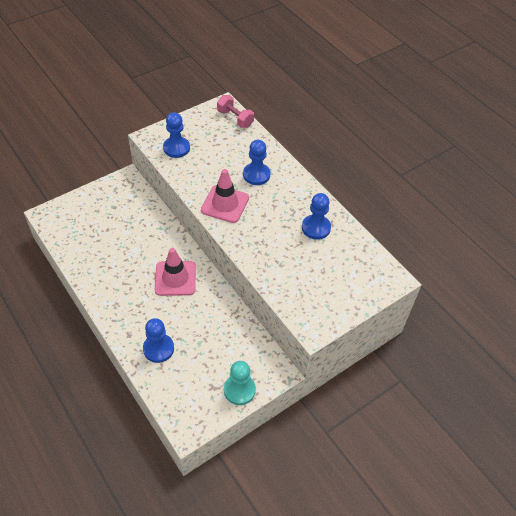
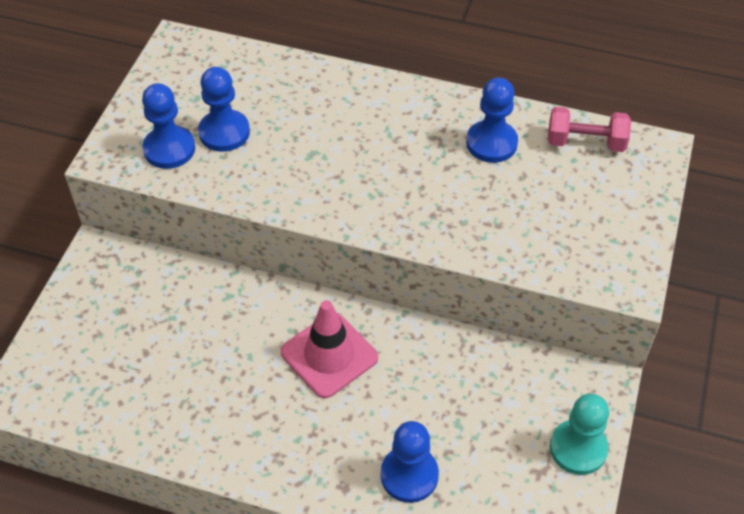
camera: 35 degrees left, 0 degrees up
(225, 204) = (331, 188): pink traffic cone -> none
(235, 118) = (215, 53): pink dumbbell -> pink dumbbell (585, 142)
(256, 175) = (333, 118): blue pawn -> blue pawn (224, 132)

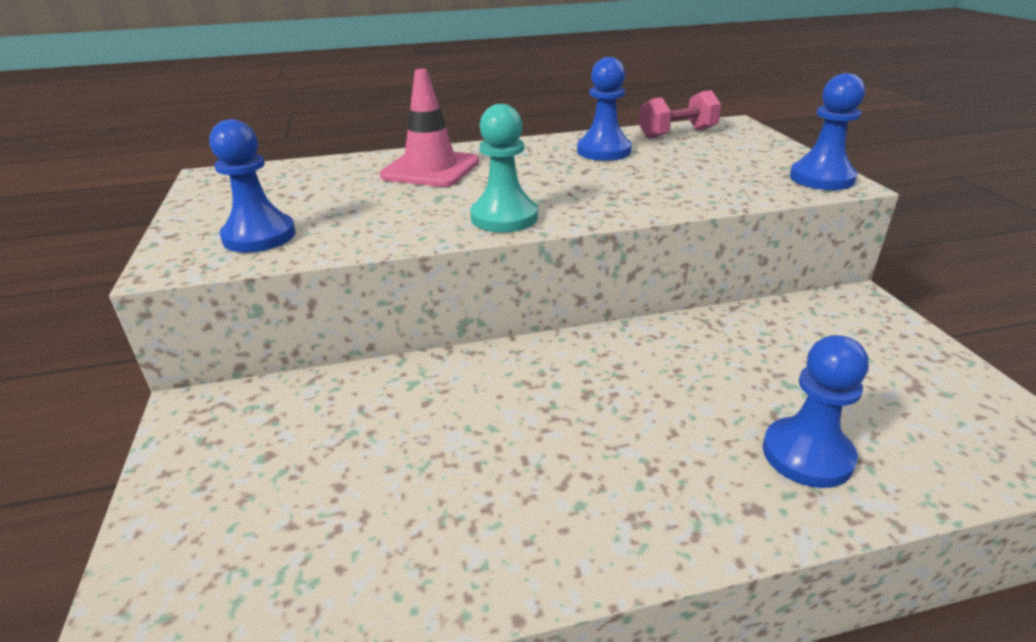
camera: 30 degrees left, 20 degrees down
(224, 132) = (321, 209): blue pawn -> blue pawn (821, 178)
(329, 355) = (586, 386): pink traffic cone -> pink traffic cone (430, 169)
(578, 448) = (916, 352): turquoise pawn -> turquoise pawn (504, 217)

